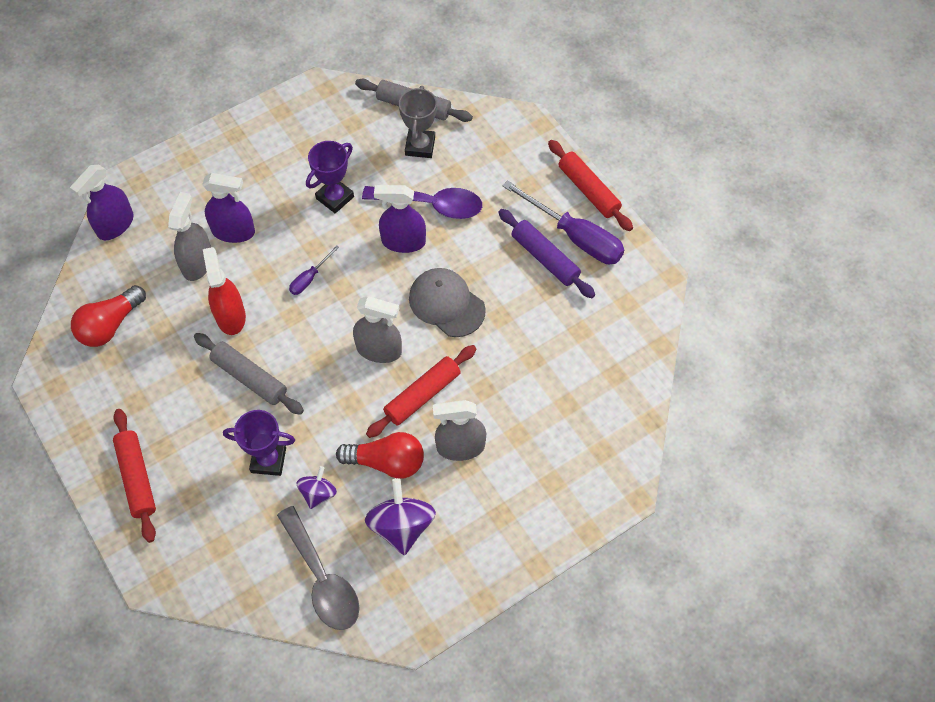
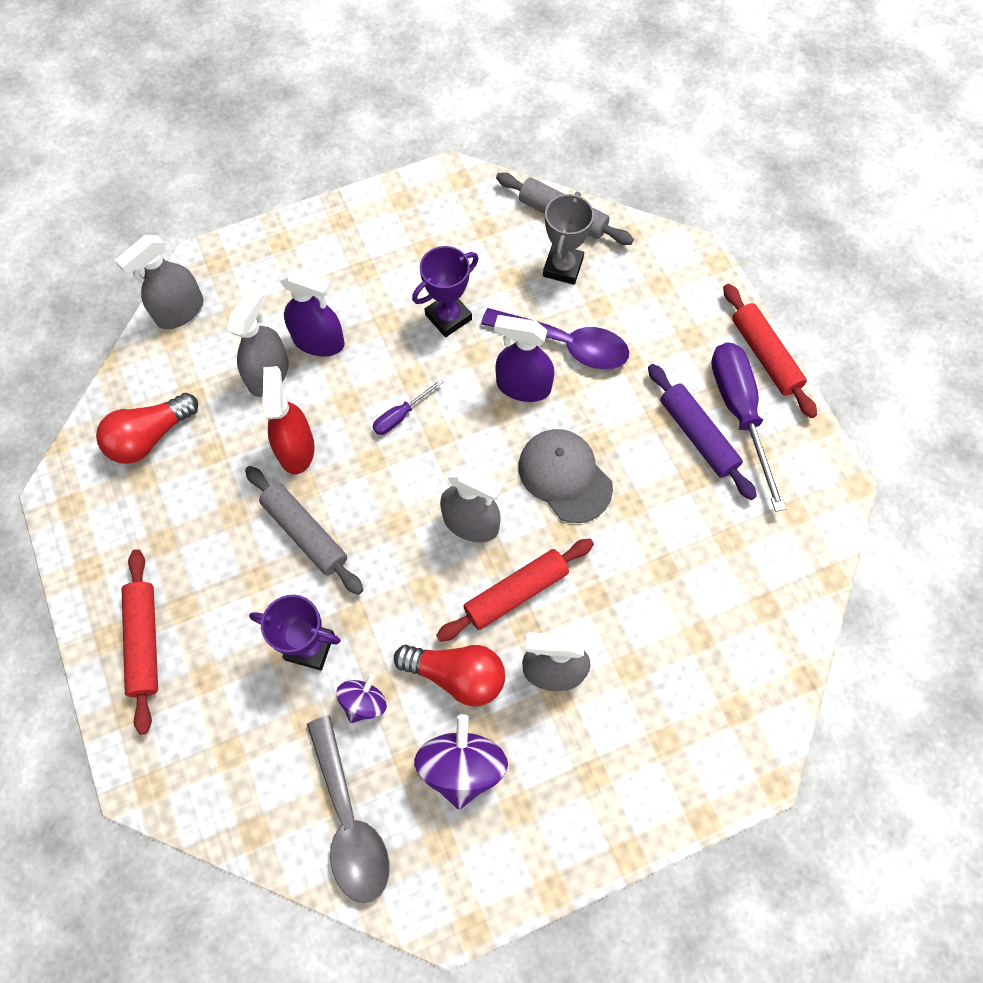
camera: 10 degrees right, 5 degrees up
(115, 225) = (180, 311): purple spray bottle -> grey spray bottle
(575, 236) = (739, 413): purple screwdriver -> purple screwdriver turned 150 degrees counterclockwise

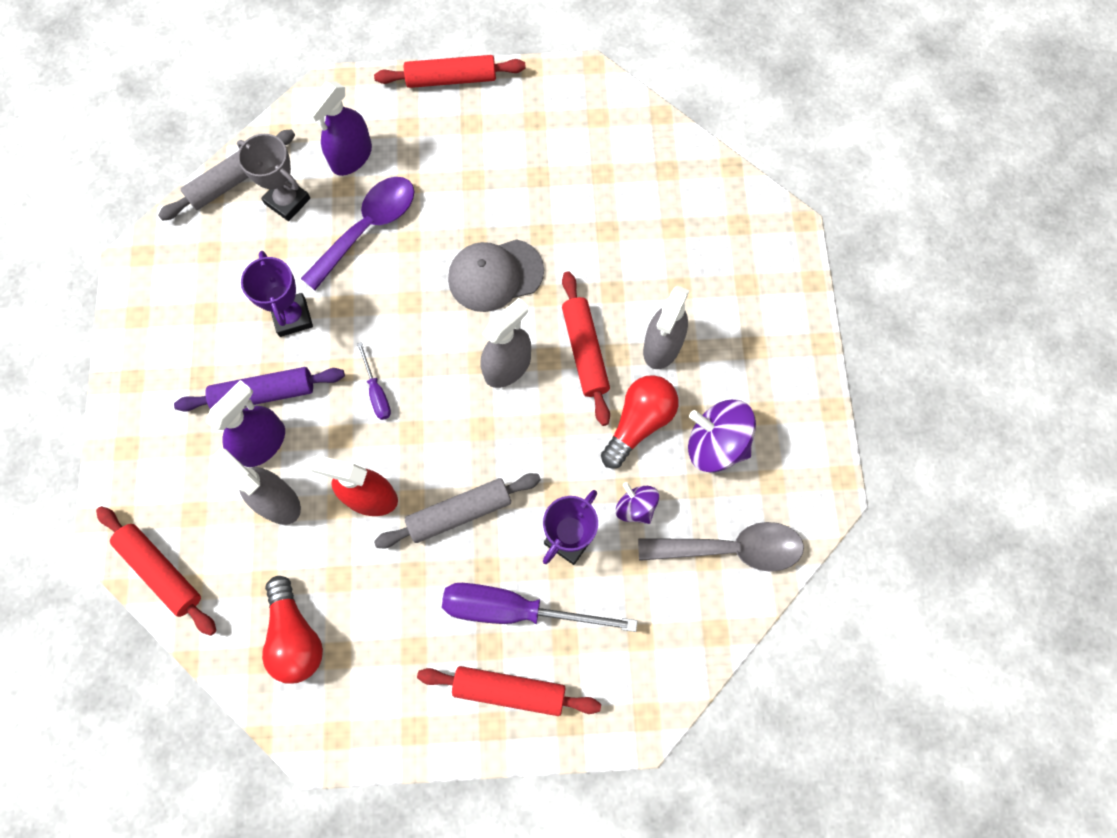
camera: 70 degrees left, 5 degrees up
(180, 311) = (161, 571): grey spray bottle -> red rolling pin
(523, 386) = (394, 278): purple spray bottle -> purple spray bottle (351, 157)
(698, 436) = (502, 159): purple rolling pin -> purple rolling pin (264, 393)
(739, 413) = (495, 120): purple screwdriver -> purple screwdriver (515, 610)

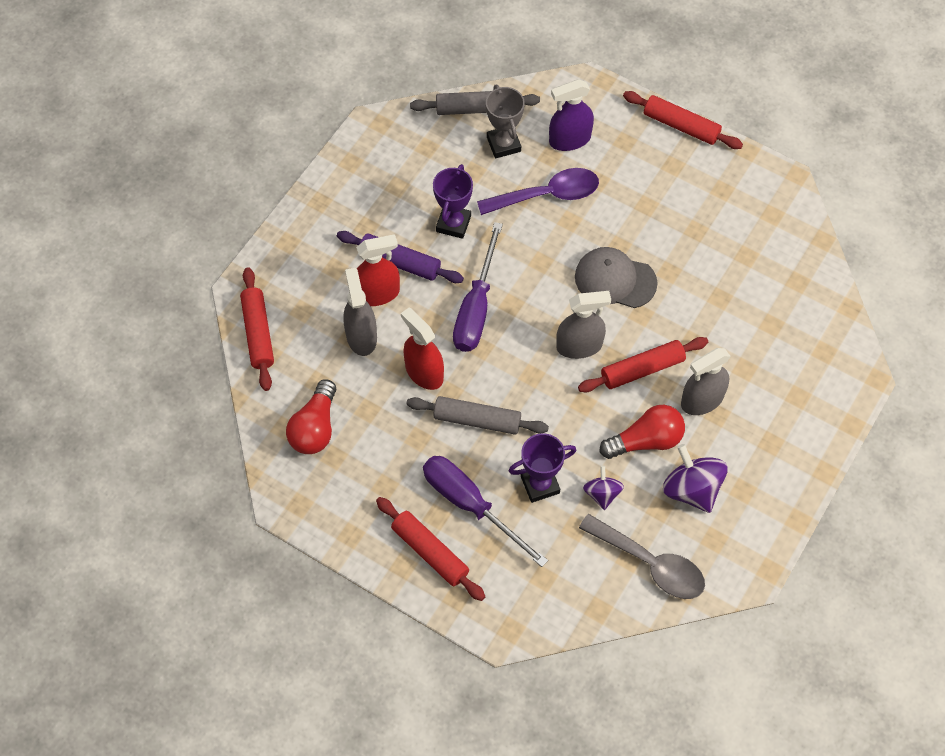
camera: 35 degrees right, 10 degrees down
(262, 443) = (377, 293): purple spray bottle -> red spray bottle
(376, 392) = (476, 307): purple screwdriver -> purple screwdriver, size x2.11
(585, 351) = (642, 369): red rolling pin -> red rolling pin turned 45 degrees clockwise

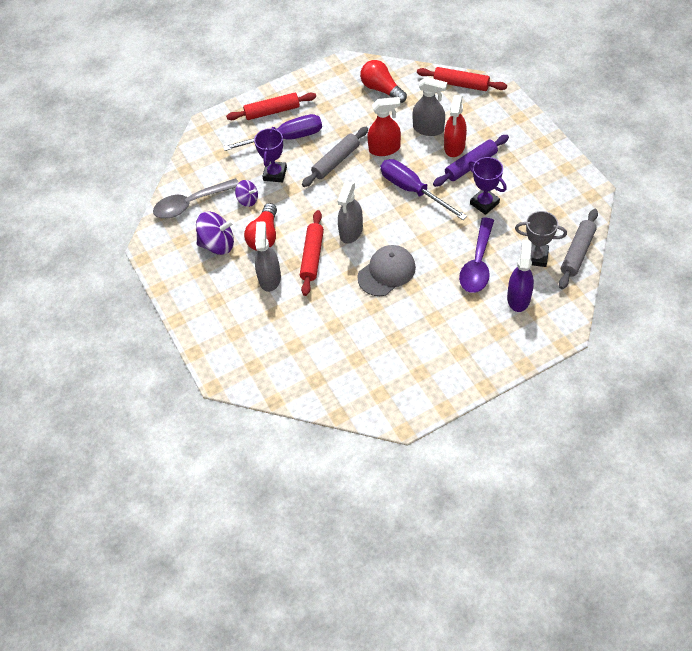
camera: 125 degrees right, 5 degrees down
(681, 126) = (492, 375): red rolling pin -> none

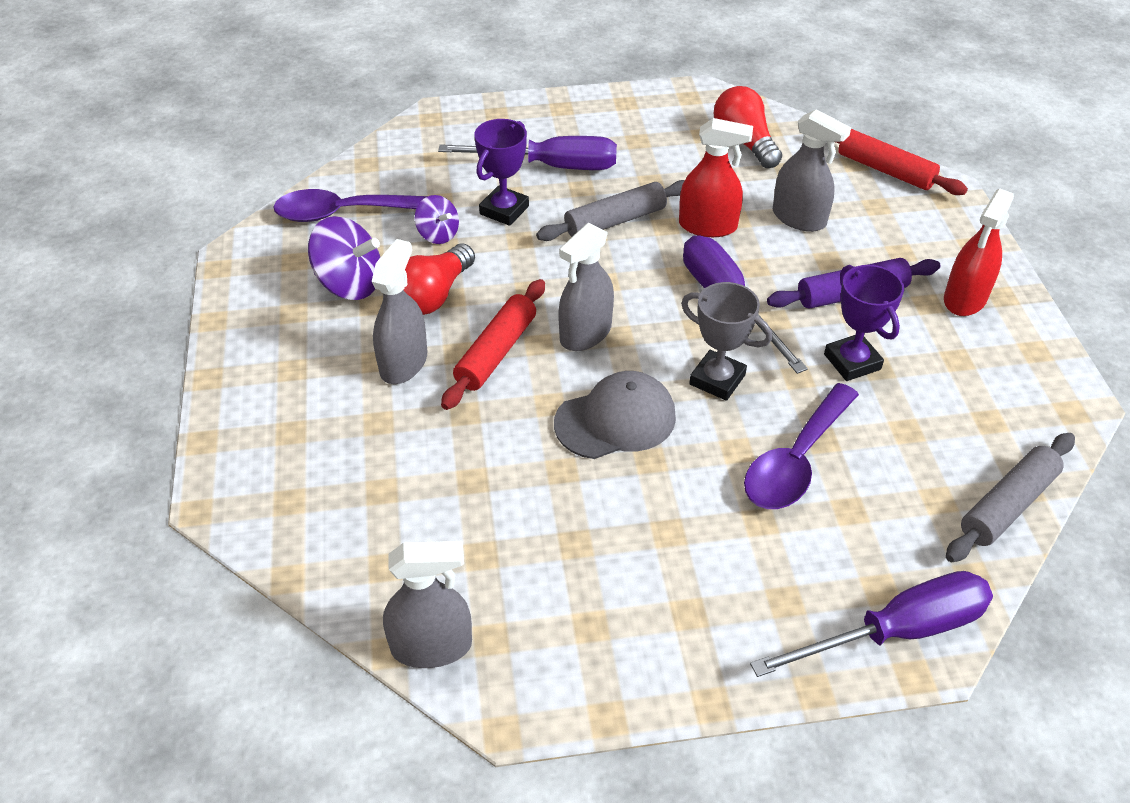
camera: 15 degrees right, 10 degrees down
(190, 204) = (344, 213): grey spoon -> purple spoon
(272, 111) = (549, 125): red rolling pin -> none
(356, 407) = (431, 646): none -> grey spray bottle
(454, 146) = (834, 257): red spray bottle -> red spray bottle (965, 299)
(518, 298) = (853, 550): purple spray bottle -> none
(536, 257) = (918, 485): grey trophy -> grey trophy (717, 379)
(549, 328) = (895, 632): none -> purple screwdriver

